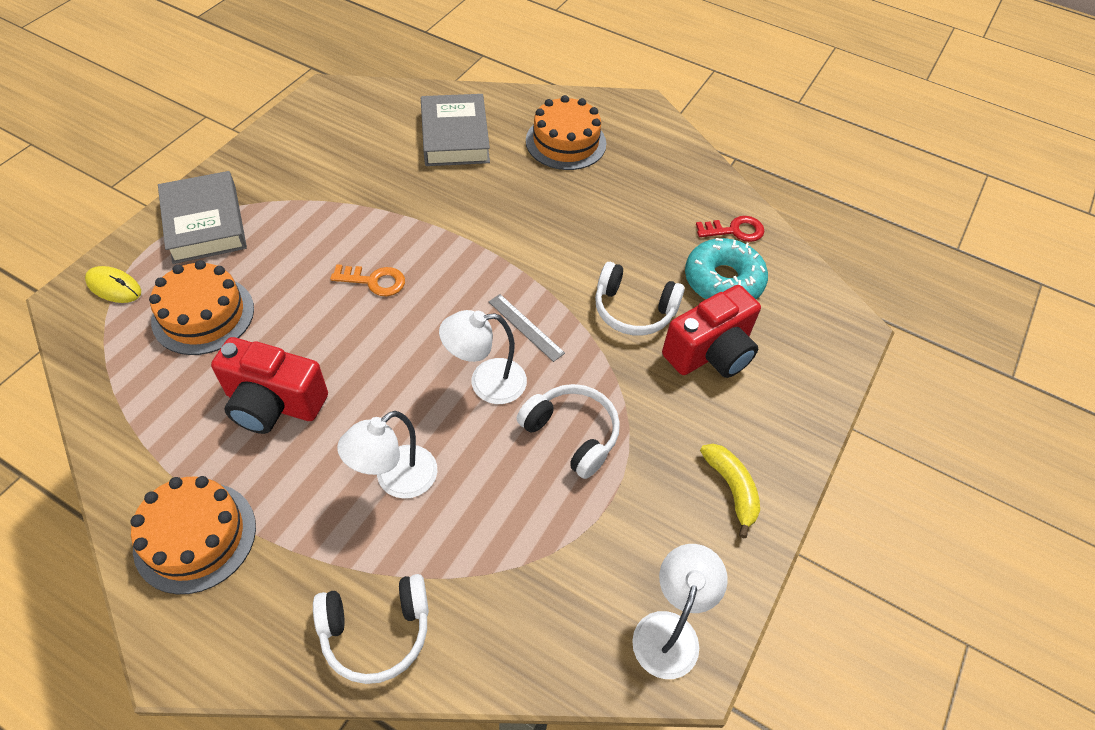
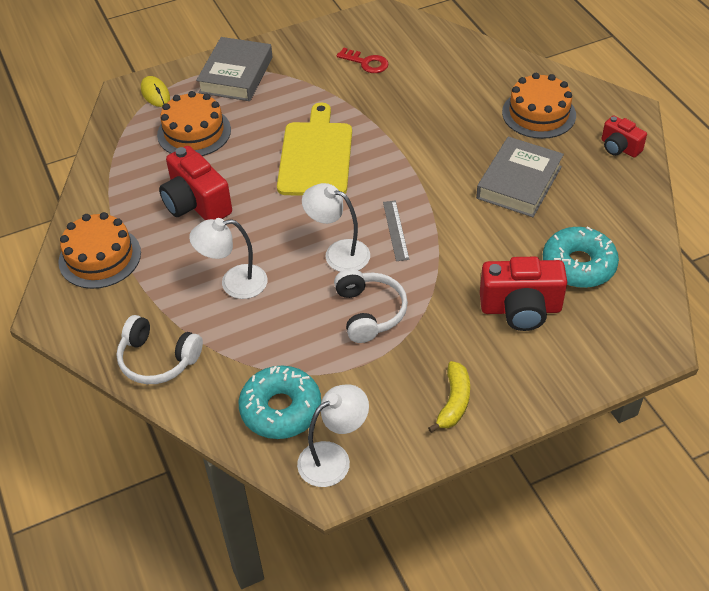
camera: 40 degrees right, 5 degrees down
(374, 281) = (315, 156): orange key -> yellow cutting board
(455, 137) = (453, 78): grey book -> grey book (519, 182)
(569, 606) = (281, 409): none -> turquoise donut
(633, 310) = (486, 254): white headphones -> none
(663, 147) = (619, 148): none -> red camera
(734, 230) = (623, 233): red key -> red key (366, 63)

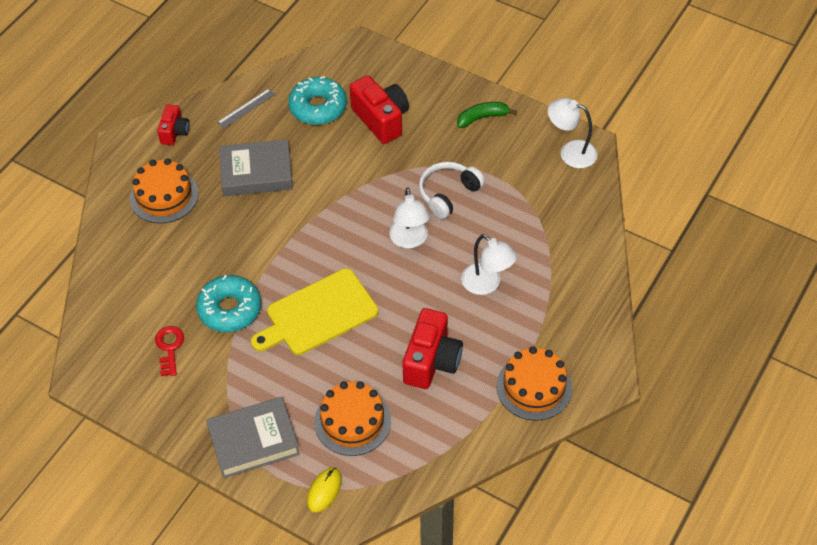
camera: 125 degrees left, 5 degrees up
(158, 359) = (585, 285): white headphones -> none
(281, 409) = (561, 196): turquoise donut -> turquoise donut (229, 309)
(395, 230) = (361, 219): grey ruler -> grey ruler (246, 108)
(454, 402) = (482, 118): yellow banana -> green banana

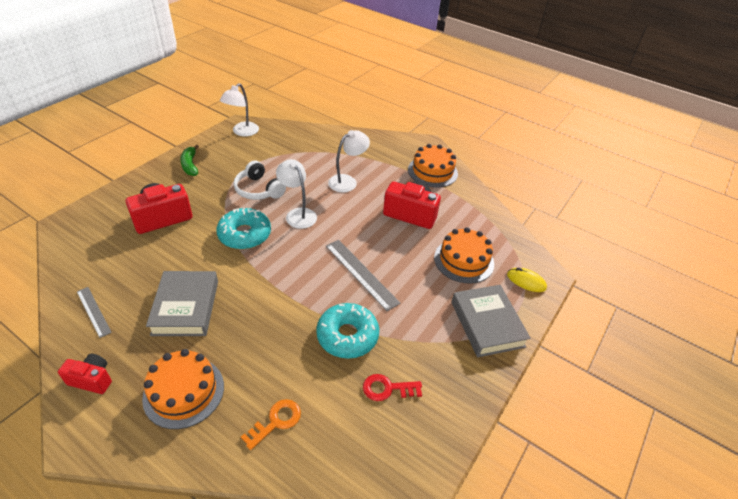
camera: 90 degrees left, 10 degrees down
(136, 266) = (276, 421): none -> orange key
(318, 107) = (124, 257): turquoise donut -> turquoise donut (244, 235)
(318, 314) = (361, 273): yellow cutting board -> grey ruler
(410, 240) = (298, 214): white lamp -> white lamp turned 120 degrees counterclockwise

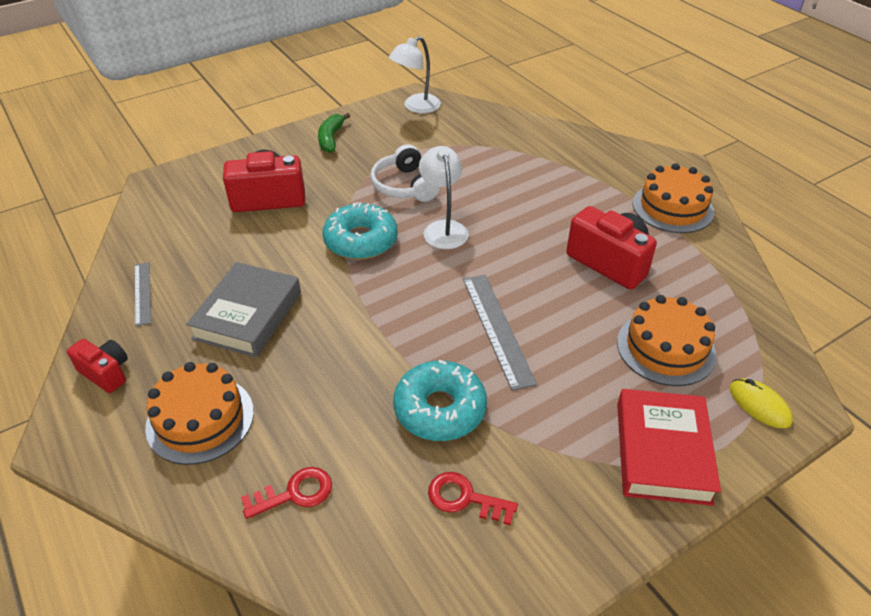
camera: 25 degrees right, 0 degrees up
(276, 421) = (294, 493): orange key -> red key
(347, 181) = (534, 197): white lamp -> none
(487, 324) = (662, 452): grey book -> red book

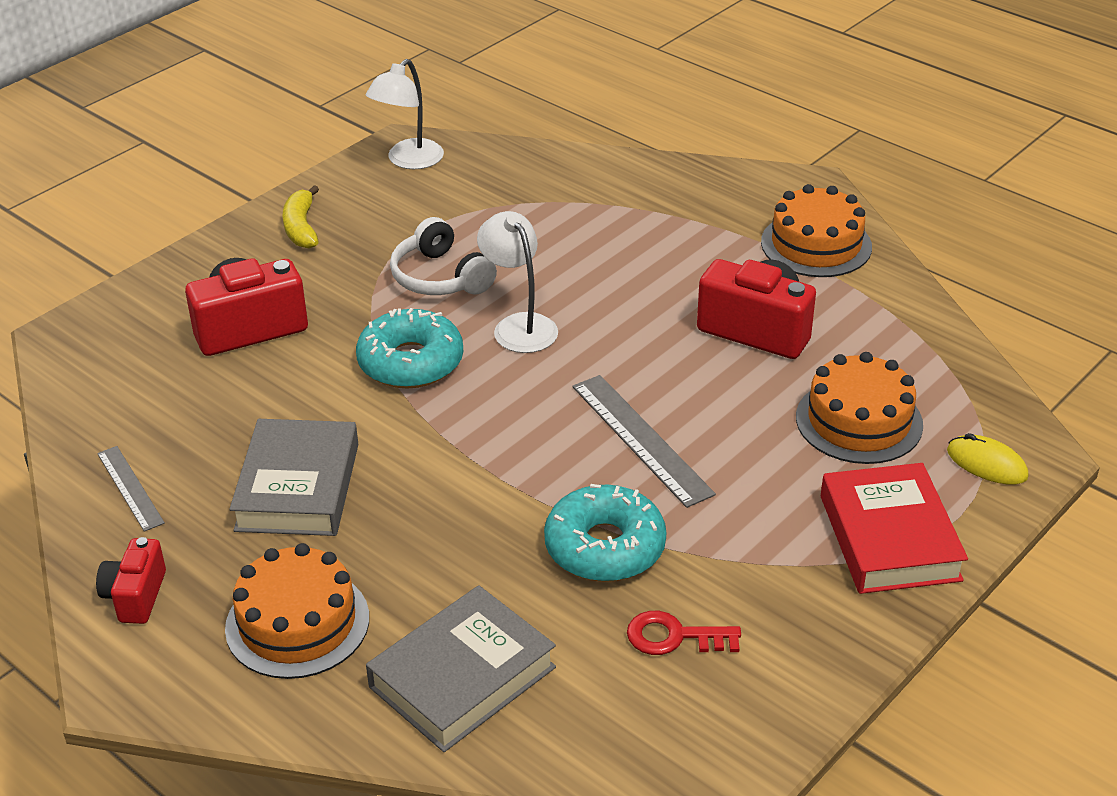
camera: 15 degrees left, 5 degrees down
(106, 373) = (135, 596): red camera -> red camera turned 105 degrees counterclockwise
(294, 493) = (462, 677): red key -> grey book
(331, 138) = (301, 227): green banana -> yellow banana

